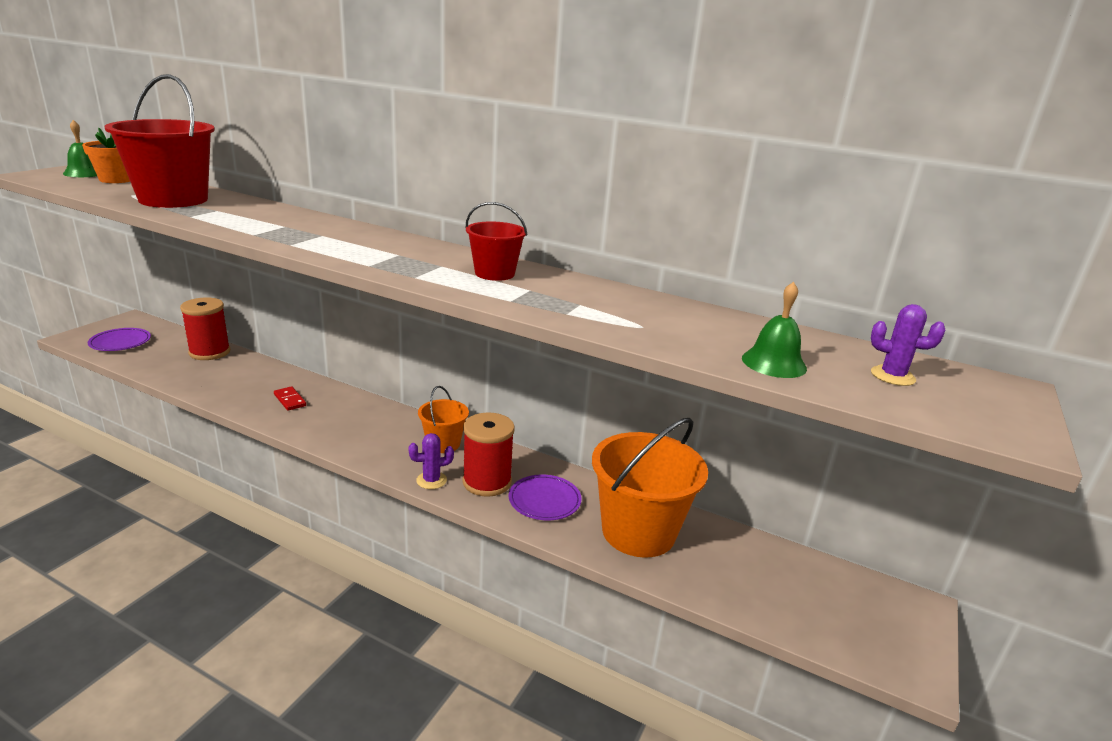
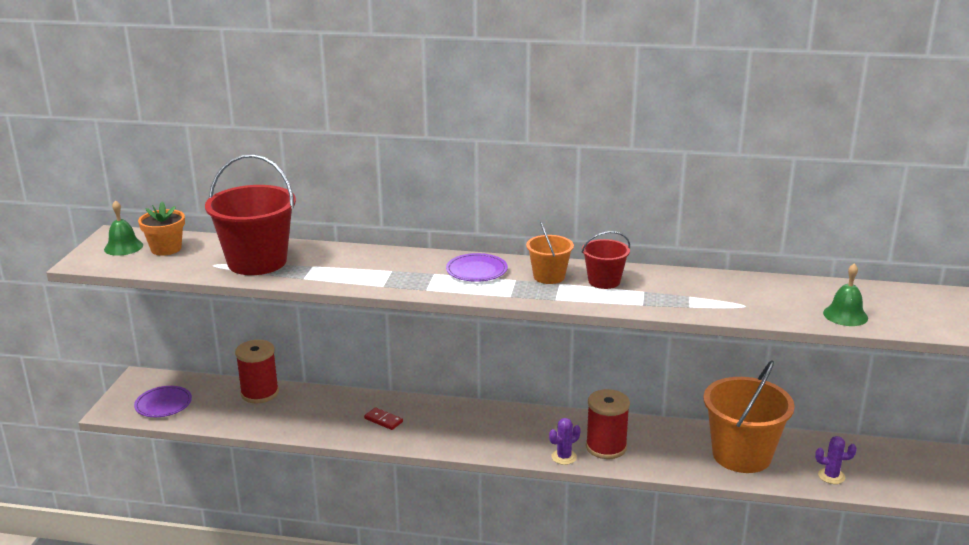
camera: 15 degrees left, 0 degrees up
(443, 444) = (546, 425): orange bucket -> orange bucket (549, 276)
(544, 500) = (659, 450): purple plate -> purple plate (476, 271)
(892, 376) = (917, 307): purple cactus -> purple cactus (831, 476)

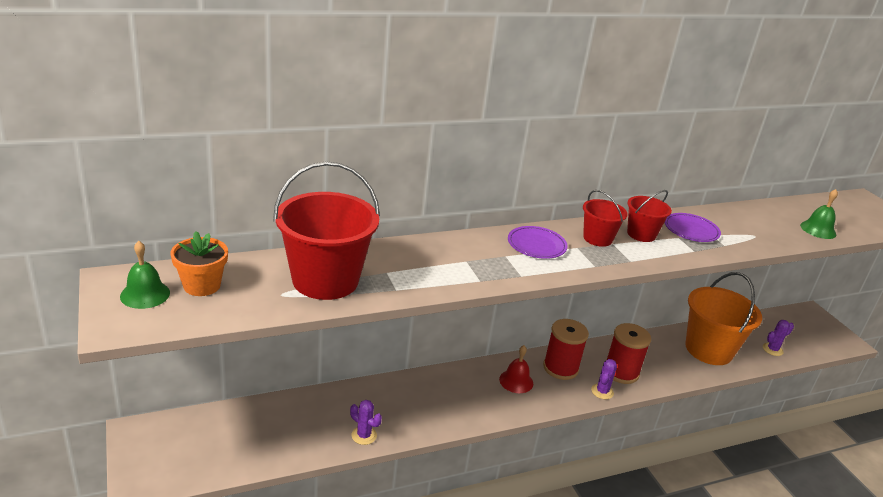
camera: 35 degrees left, 5 degrees up
(163, 404) = (193, 455): purple plate -> purple plate (691, 230)
(260, 393) = (287, 409): red spool -> red spool (560, 368)
(301, 427) = (364, 435): none -> purple cactus
(383, 420) = (431, 402): red domino -> none
(483, 425) = (516, 381): none -> red bell
(549, 276) = (597, 238): orange bucket -> red bucket

